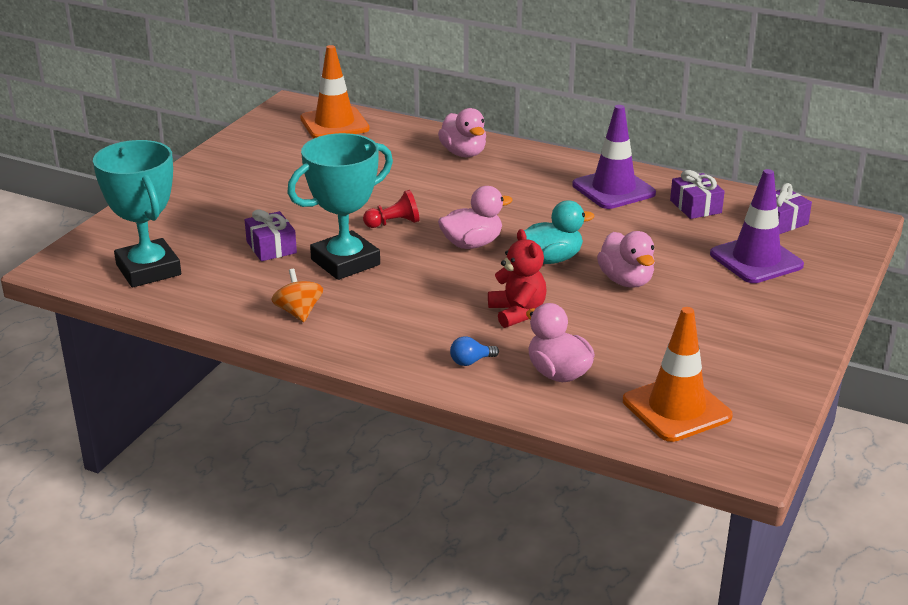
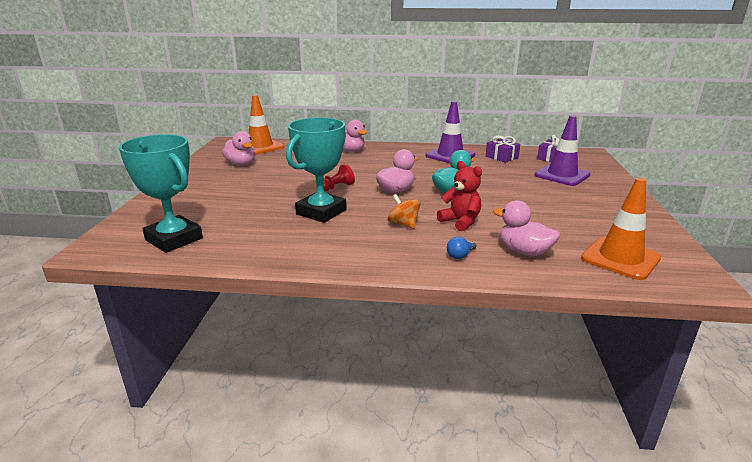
camera: 20 degrees left, 5 degrees down
(271, 247) = (262, 211): purple gift -> none
(298, 312) = (310, 247): orange spinning top -> orange spinning top (403, 224)
(626, 281) = (506, 195): pink duck -> pink duck (241, 164)

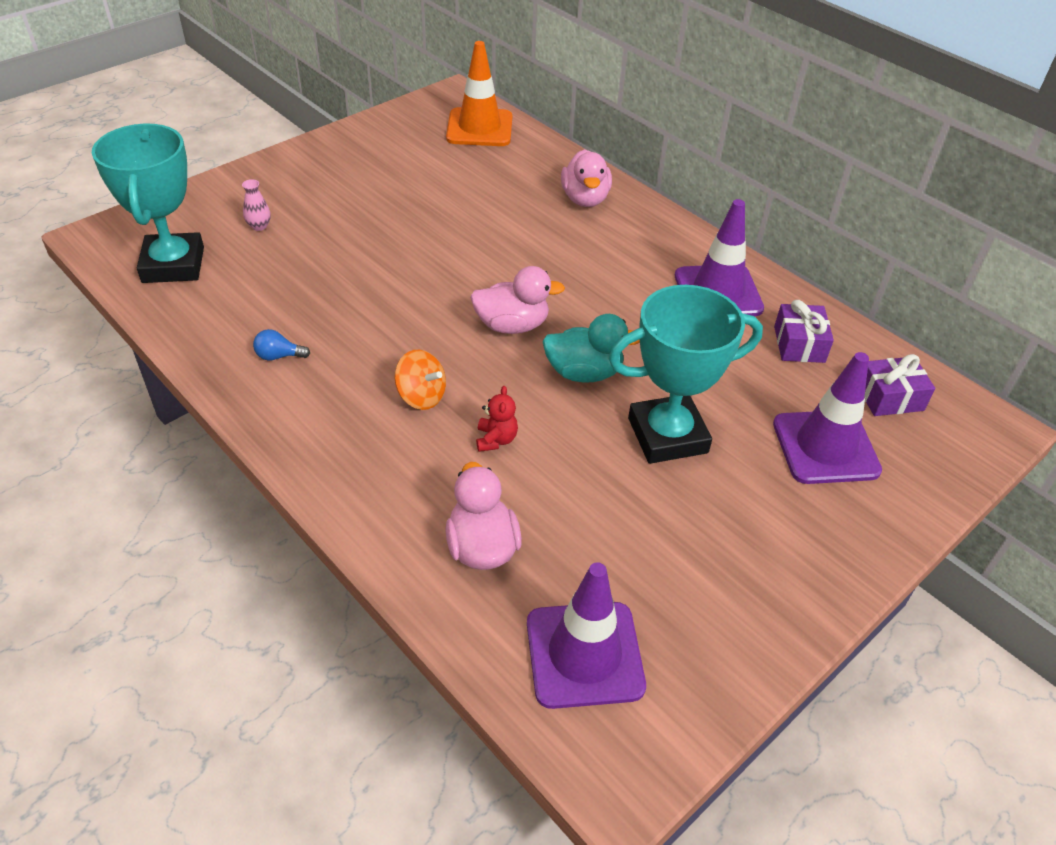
camera: 40 degrees right, 20 degrees up
(202, 208) = (259, 226): none -> pink vase
(241, 164) = (407, 157): pink duck -> none
(321, 212) = (365, 311): turquoise trophy -> turquoise trophy (667, 435)
(336, 187) = (450, 273): red pawn -> none
(403, 224) = (421, 396): orange spinning top -> orange spinning top turned 120 degrees clockwise
(460, 222) = (496, 439): red teddy bear -> red teddy bear, size x0.63
(460, 255) = (398, 495): blue light bulb -> blue light bulb (279, 356)
(620, 258) = (584, 654): orange traffic cone -> purple traffic cone

